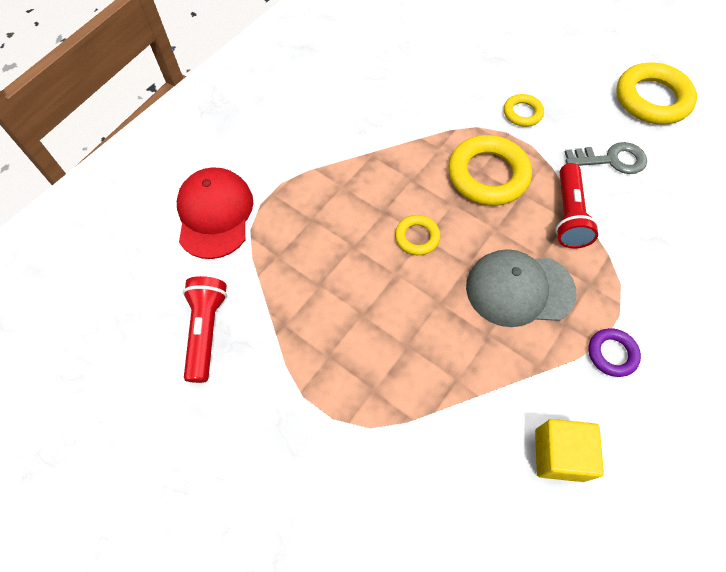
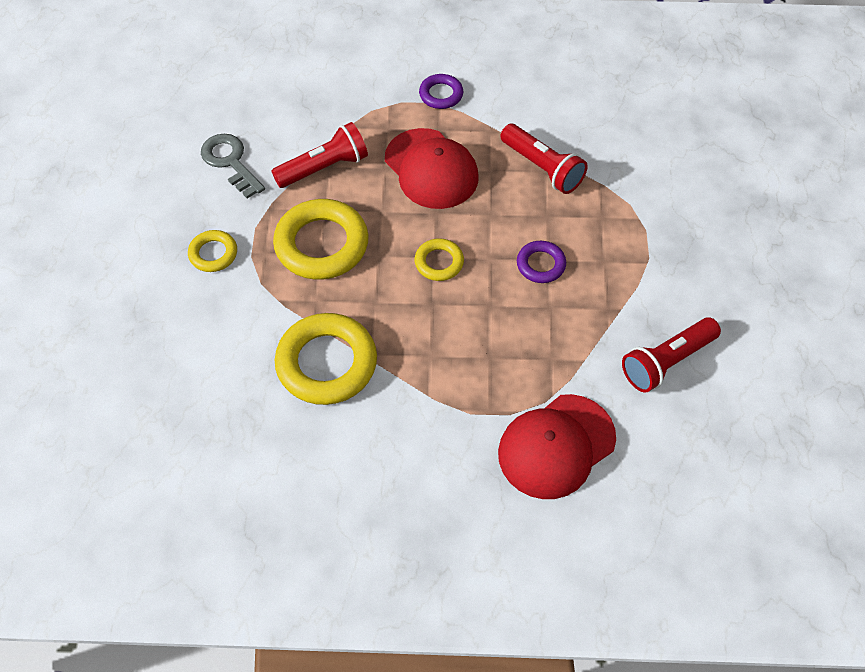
camera: 125 degrees left, 5 degrees down
(362, 305) = (540, 264): none -> purple ring
(463, 380) = (542, 168): none -> red flashlight
(519, 289) = (431, 169): grey cap -> red cap
(559, 455) = (546, 95): yellow cube -> none
(651, 99) = (119, 160): yellow ring -> yellow ring (326, 363)

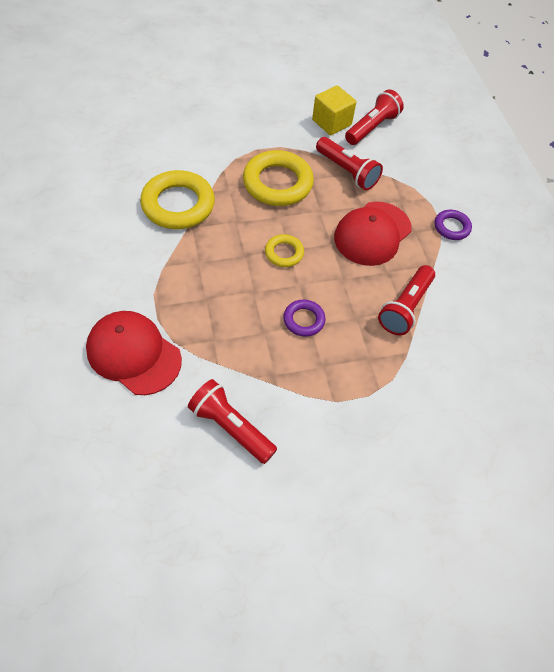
camera: 70 degrees right, 0 degrees up
(213, 254) = (251, 130): yellow ring -> none
(230, 162) = (331, 122): grey key -> yellow cube
(254, 122) = (372, 127): none -> red flashlight

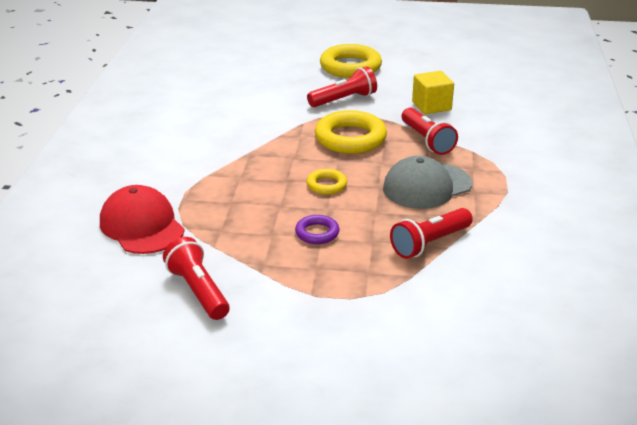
camera: 25 degrees right, 25 degrees down
(178, 204) = (245, 138): yellow ring -> yellow ring (350, 67)
(372, 127) = (472, 114): red flashlight -> red flashlight (344, 100)
(372, 233) = (427, 186): red cap -> grey cap
(451, 227) = (518, 195): purple ring -> none

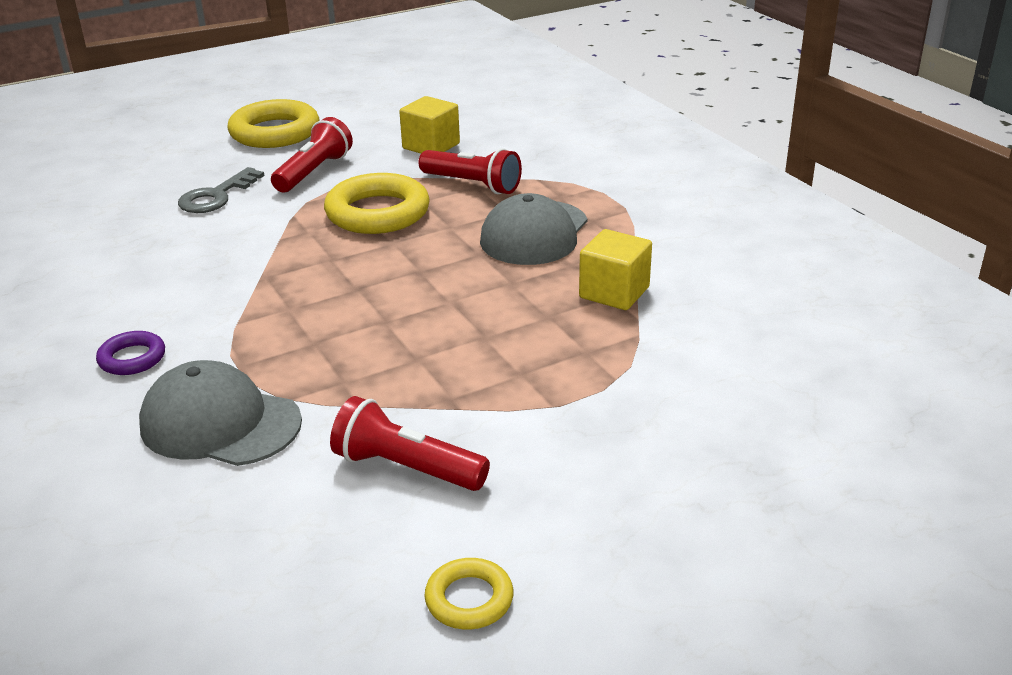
camera: 35 degrees left, 0 degrees up
(142, 225) = (220, 423): red cap -> grey cap
(275, 97) = (216, 196): none -> grey key
(317, 233) = (472, 334): purple ring -> purple ring (132, 358)
(326, 185) = (415, 275): yellow ring -> yellow ring (469, 599)
(430, 243) = (614, 292): red flashlight -> yellow cube

